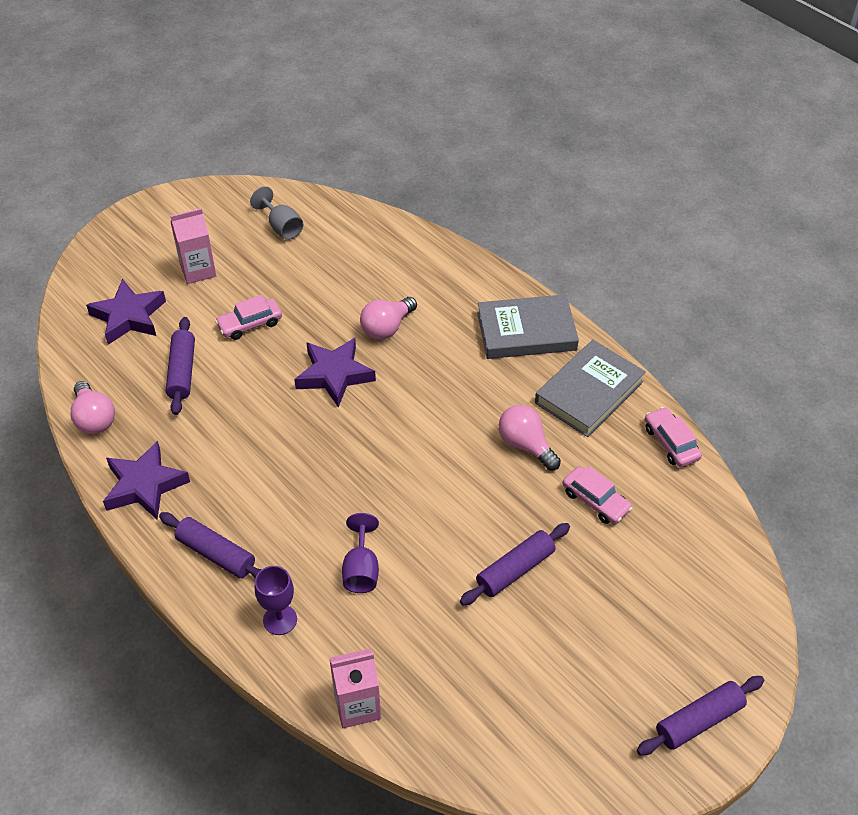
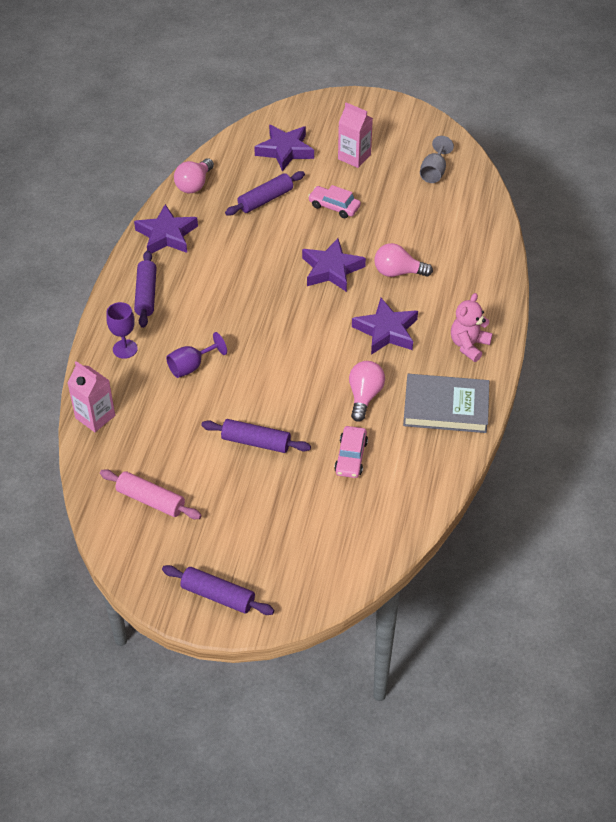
camera: 55 degrees right, 0 degrees up
(455, 380) = (386, 331): none -> purple star
(523, 715) = (151, 500): none -> pink rolling pin
(526, 331) = (469, 345): grey book -> pink teddy bear
(671, 443) = (443, 475): pink car -> none

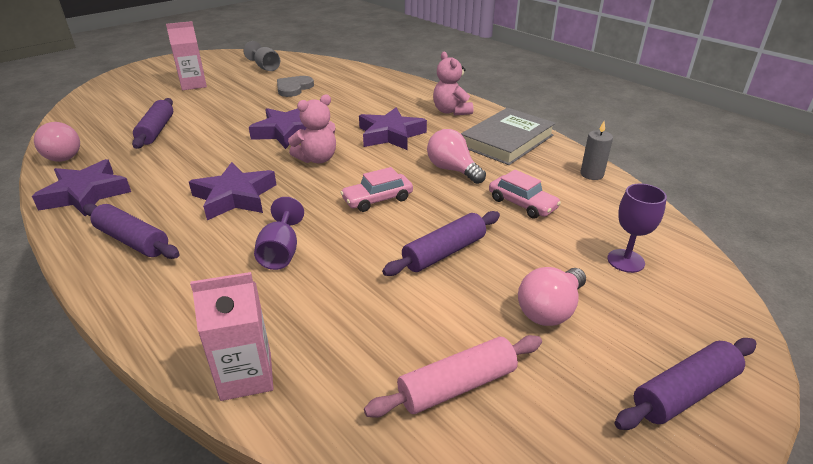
camera: 55 degrees left, 15 degrees down
(125, 349) = (179, 292): purple goblet -> purple goblet (625, 261)
(285, 151) = (127, 104): purple star -> purple star (235, 197)
(309, 313) = (317, 159): none -> pink teddy bear
(334, 206) = (224, 108): pink car -> pink car (377, 199)
(398, 272) = (336, 109): pink light bulb -> pink light bulb (550, 310)
(411, 219) = (293, 88): none -> grey heart
(435, 482) = (591, 174): none -> grey candle

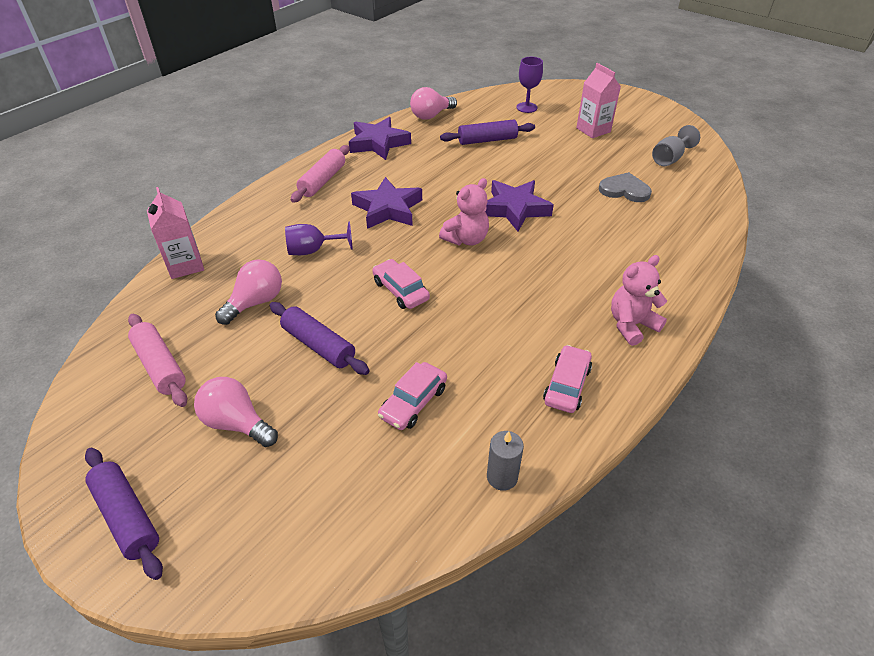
camera: 80 degrees right, 10 degrees up
(132, 240) = (322, 181): purple rolling pin -> pink rolling pin
(317, 159) = (466, 239): pink teddy bear -> pink teddy bear turned 90 degrees counterclockwise
(390, 135) = (539, 280): purple star -> none
(452, 170) = (473, 339): pink light bulb -> pink light bulb (255, 302)
(507, 141) = (567, 385): grey book -> pink car
(625, 261) = (312, 494): purple goblet -> purple goblet (526, 107)

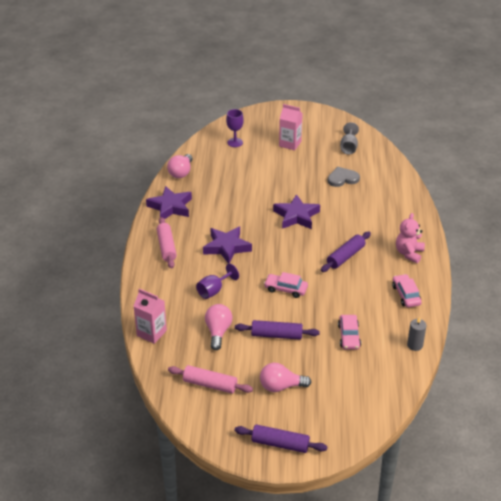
camera: 35 degrees left, 5 degrees down
(466, 239) = (289, 245): pink teddy bear -> none
(487, 140) = (235, 177): purple rolling pin -> purple rolling pin (345, 256)

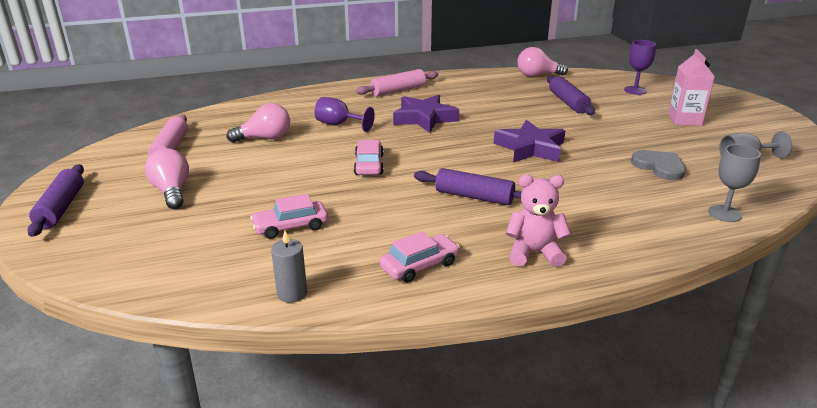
camera: 70 degrees right, 10 degrees down
(151, 333) = (250, 107): pink carton -> none
(170, 207) = (470, 81): purple star -> none
(276, 335) = (272, 173): purple rolling pin -> purple rolling pin (568, 102)
(398, 180) = (724, 213): none -> grey goblet

